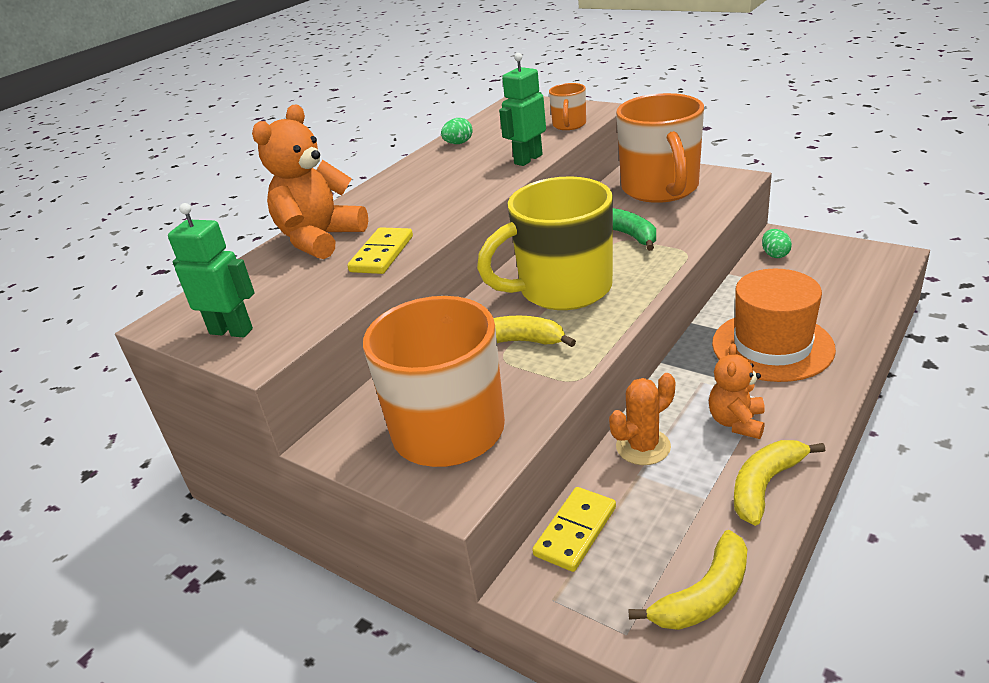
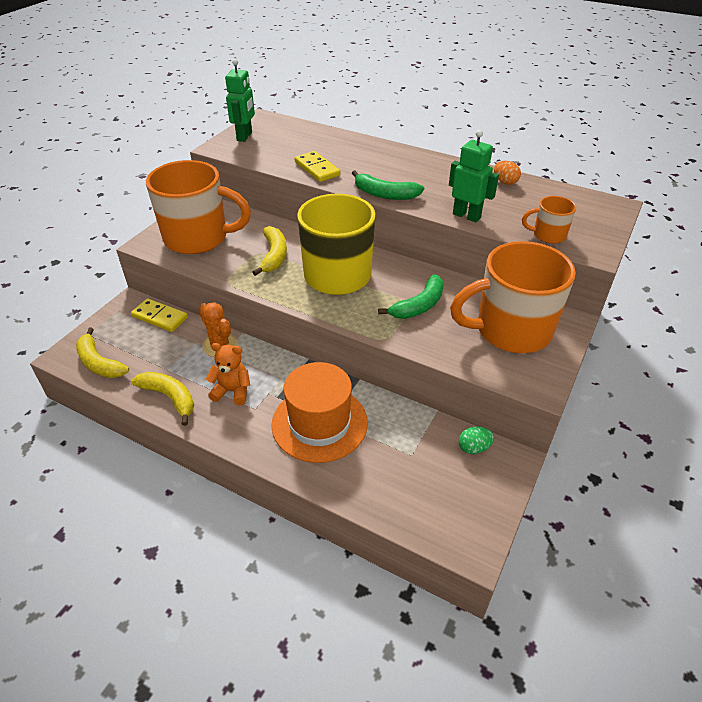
camera: 80 degrees right, 10 degrees up
(320, 239) = (344, 146): orange teddy bear -> none
(382, 254) = (317, 169): yellow domino -> yellow domino turned 45 degrees clockwise
(458, 143) = (505, 182): green egg -> orange egg
(469, 204) = (385, 194): none -> green banana

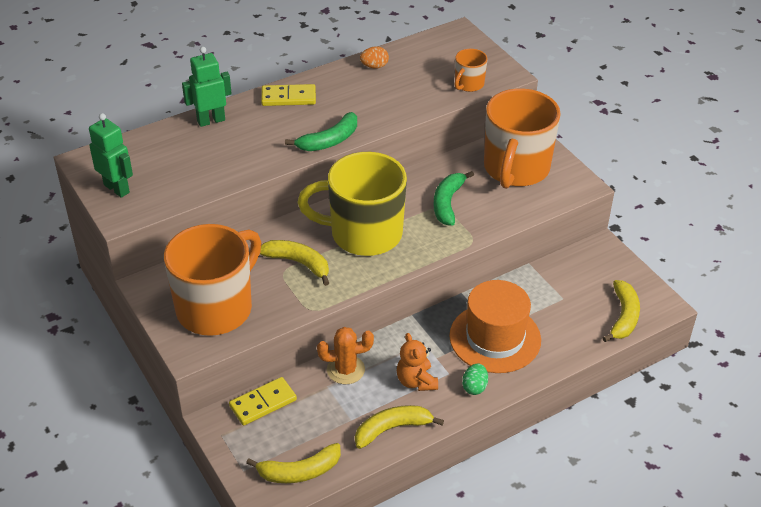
camera: 60 degrees left, 0 degrees up
(232, 391) = (416, 381): orange teddy bear -> orange teddy bear turned 60 degrees counterclockwise
(317, 169) = (241, 163): yellow domino -> yellow domino (288, 97)
(419, 305) = (448, 203): green banana -> green banana turned 150 degrees counterclockwise
(426, 517) = (623, 317): none -> yellow banana
(466, 216) = (405, 111): green robot -> green robot (211, 120)
(474, 448) = (579, 261): green egg -> green egg (474, 387)

